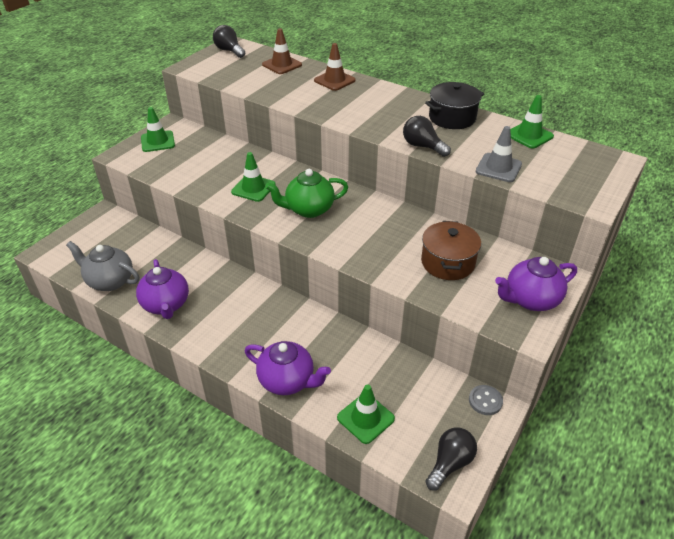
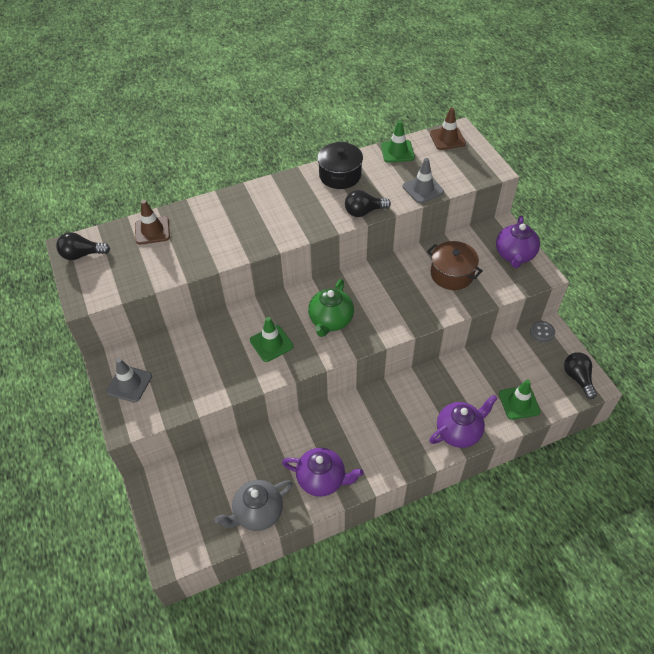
camera: 55 degrees left, 10 degrees up
(158, 141) = (129, 384): green traffic cone -> grey traffic cone
(334, 80) = (217, 210): brown traffic cone -> brown traffic cone (447, 138)

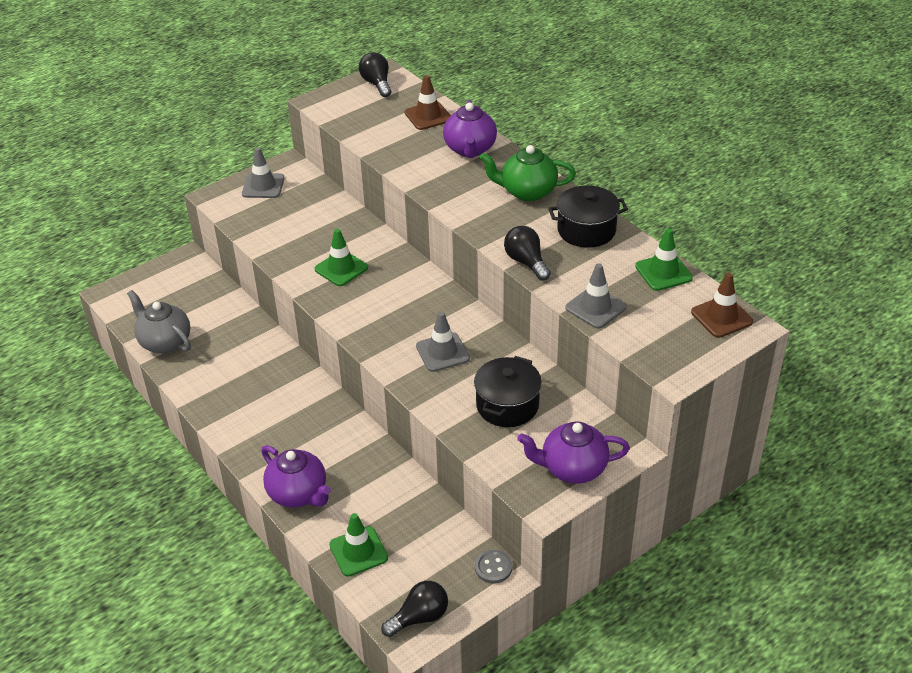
camera: 75 degrees right, 10 degrees down
(322, 479) = (211, 382): purple teapot -> purple teapot (470, 149)
(331, 321) = (389, 308): green teapot -> green teapot (527, 192)
(390, 298) = (442, 352): none -> grey traffic cone
(452, 274) = (507, 405): brown pot -> black pot

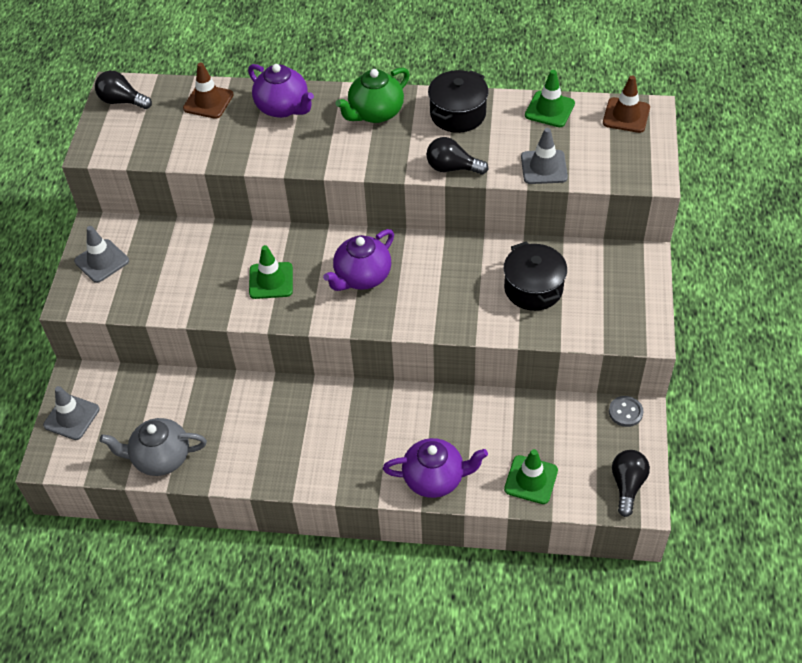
camera: 45 degrees left, 10 degrees up
(442, 352) = (438, 286): grey traffic cone -> grey traffic cone (71, 417)
(572, 468) = (631, 297): purple teapot -> purple teapot (362, 277)

